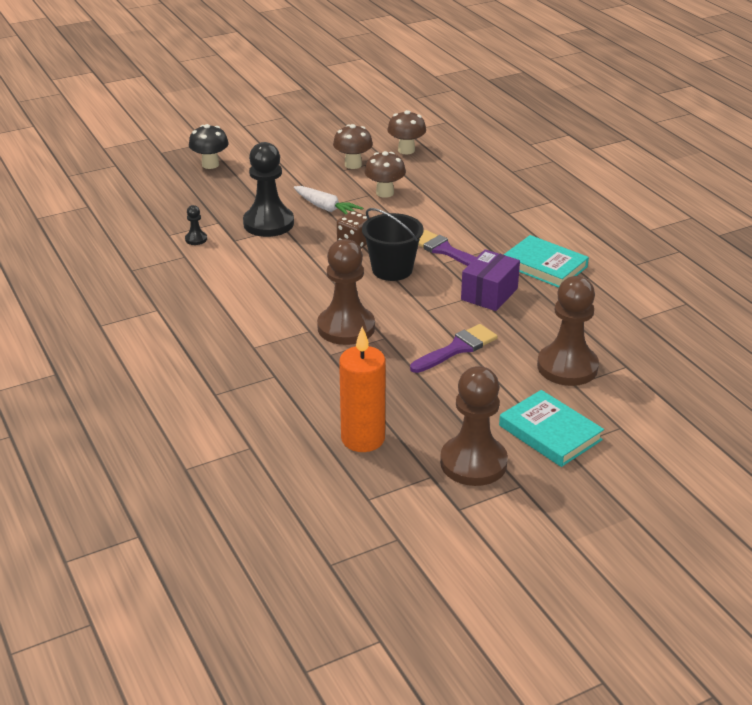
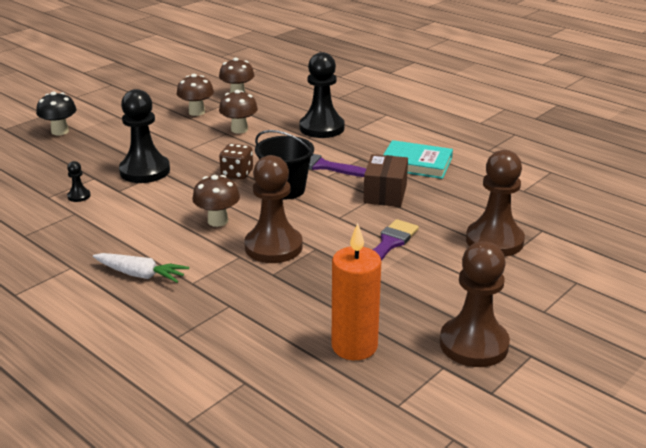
camera: 20 degrees left, 5 degrees down
(309, 290) = (218, 221): none -> brown mushroom
(326, 208) = (192, 150): white carrot -> white carrot (140, 275)
(471, 206) = (322, 128): none -> black pawn
(489, 294) = (385, 194): purple box -> brown box
(550, 433) = (521, 300): turquoise book -> none

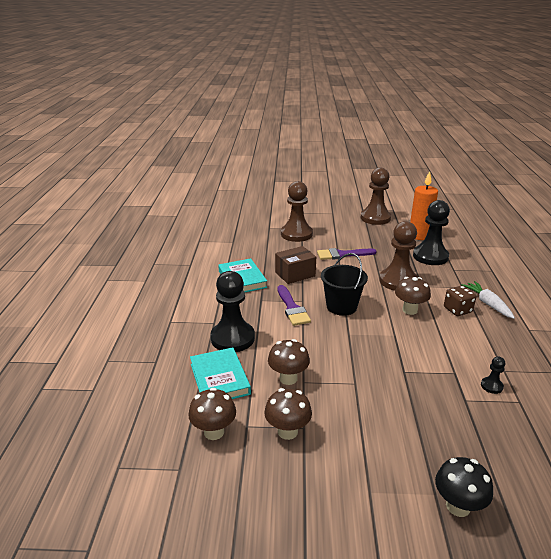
camera: 130 degrees left, 0 degrees up
(145, 171) = (416, 380): black pawn -> black pawn (430, 256)
(237, 173) = (352, 336): brown dice -> brown dice (457, 310)
(282, 110) = (219, 379): none -> turquoise book

